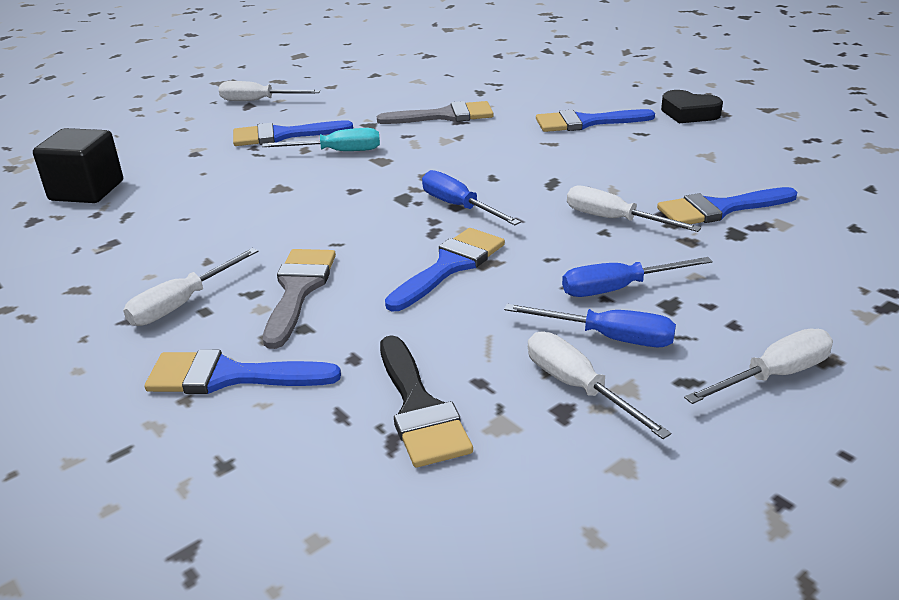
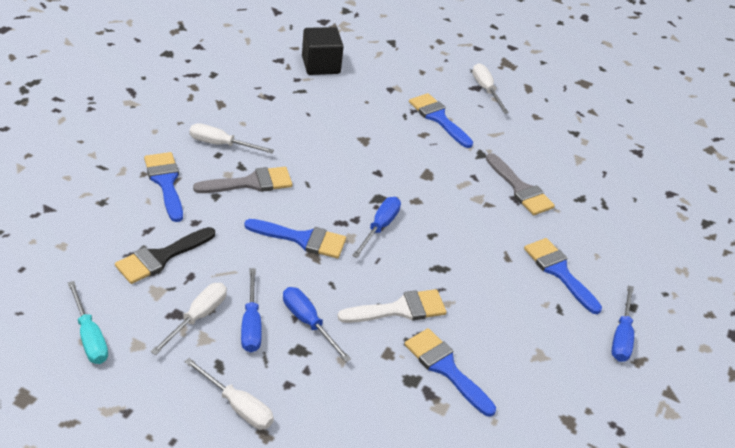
camera: 60 degrees right, 10 degrees up
(337, 152) = (428, 150): turquoise screwdriver -> turquoise screwdriver (89, 337)
(614, 220) = (399, 309): white screwdriver -> white brush
(689, 113) = (621, 336): black heart -> blue screwdriver

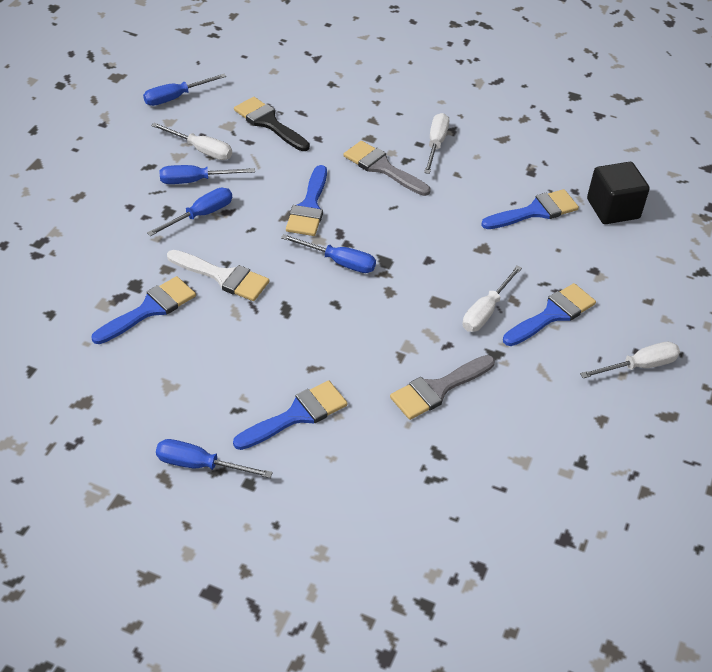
camera: 90 degrees right, 5 degrees up
(89, 337) = (175, 97): turquoise screwdriver -> blue screwdriver
(165, 182) = (367, 115): blue brush -> blue brush (535, 211)
(237, 406) = (107, 179): white screwdriver -> white screwdriver (486, 311)
(250, 183) = (382, 168): grey brush -> grey brush turned 150 degrees clockwise
(399, 309) = (223, 277): white brush -> white brush turned 45 degrees counterclockwise

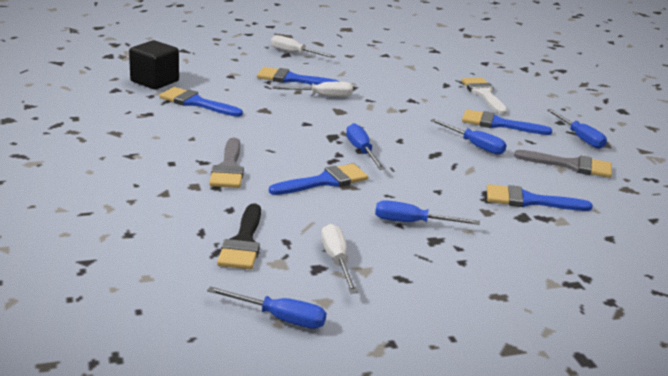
camera: 130 degrees left, 20 degrees down
(195, 181) = (379, 244): blue screwdriver -> blue screwdriver (475, 145)
(223, 277) = (451, 186): white brush -> white brush (484, 94)
(436, 144) = (162, 156): white screwdriver -> none
(438, 389) = (406, 94): grey brush -> grey brush (570, 165)

